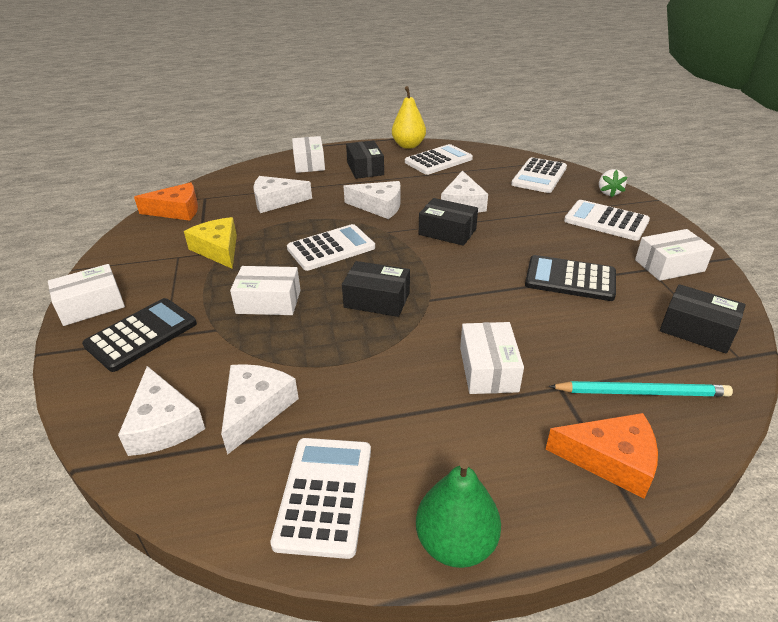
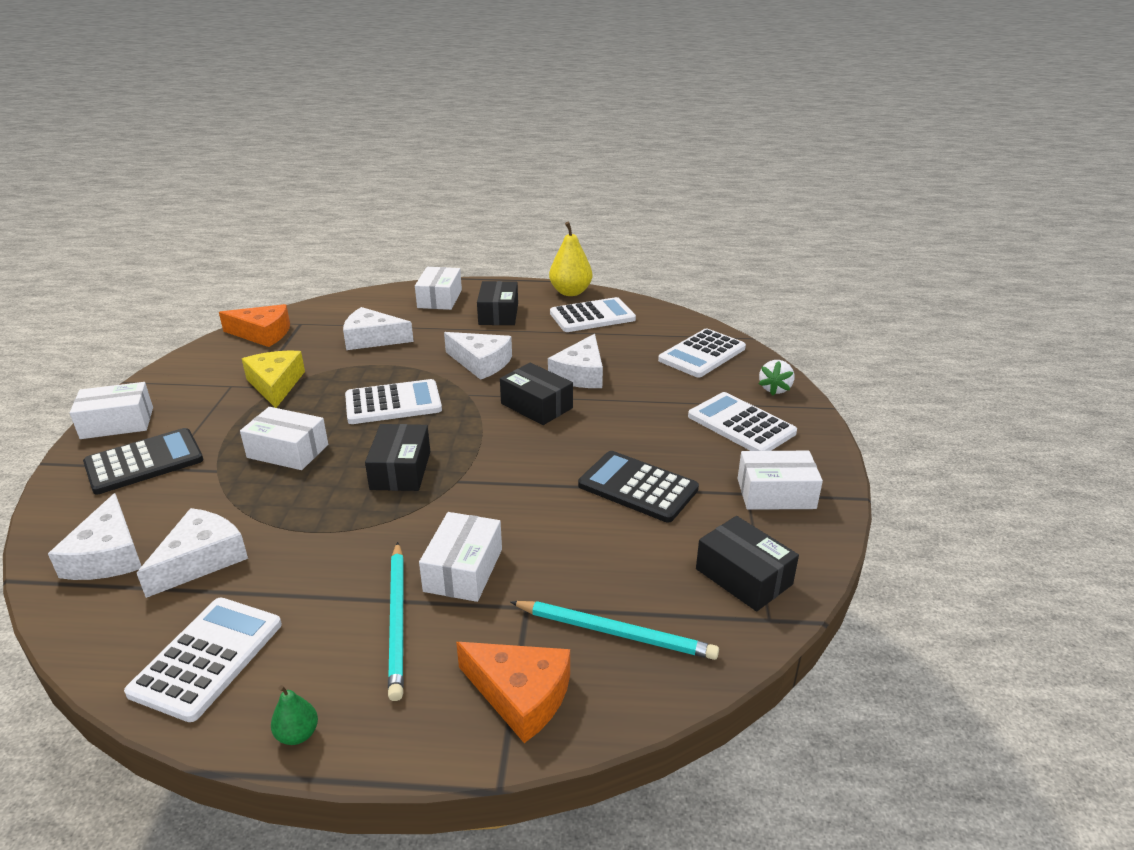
camera: 15 degrees right, 5 degrees down
(377, 300) = (400, 470): black box -> black box turned 60 degrees clockwise
(455, 542) = (297, 734): green pear -> green pear, size x0.51
(466, 422) = (397, 620): none -> turquoise pencil

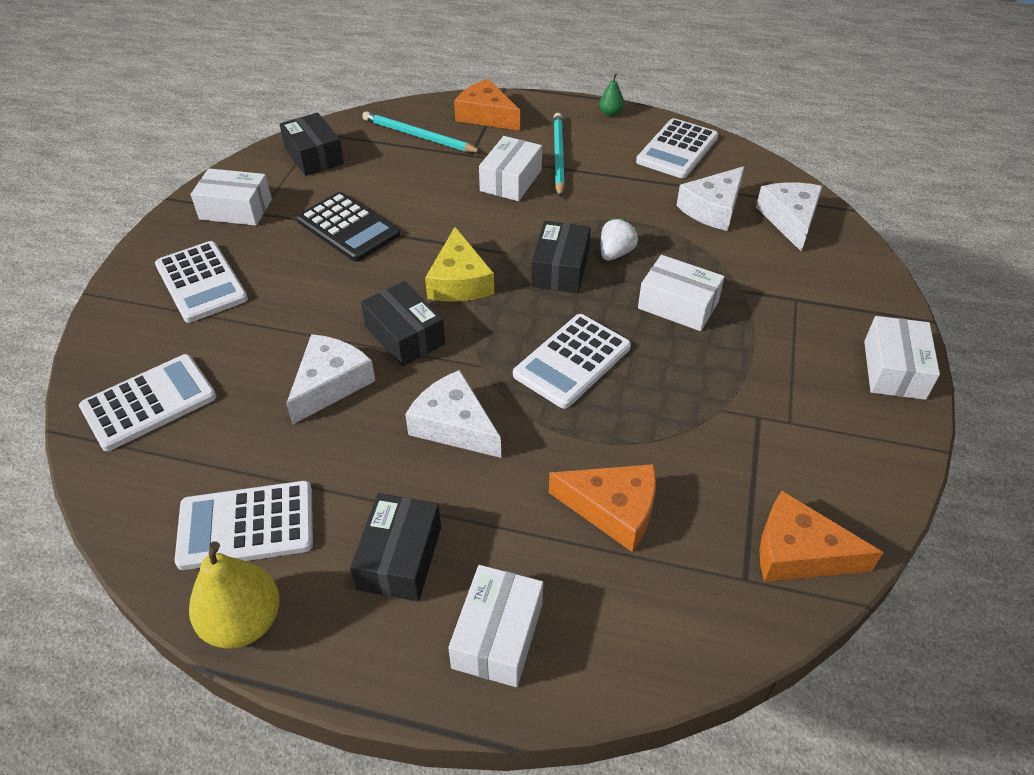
camera: 170 degrees left, 15 degrees up
(117, 423) = (894, 370): white box -> white box turned 75 degrees counterclockwise
(144, 462) = (823, 309): black calculator -> none
(276, 384) = (729, 415): yellow cheese -> yellow cheese (459, 281)
(372, 339) = (613, 509): white cheese -> orange cheese
(393, 403) = (572, 361): white calculator -> white calculator turned 45 degrees counterclockwise
(775, 389) = (117, 327): white strawberry -> white strawberry (615, 253)

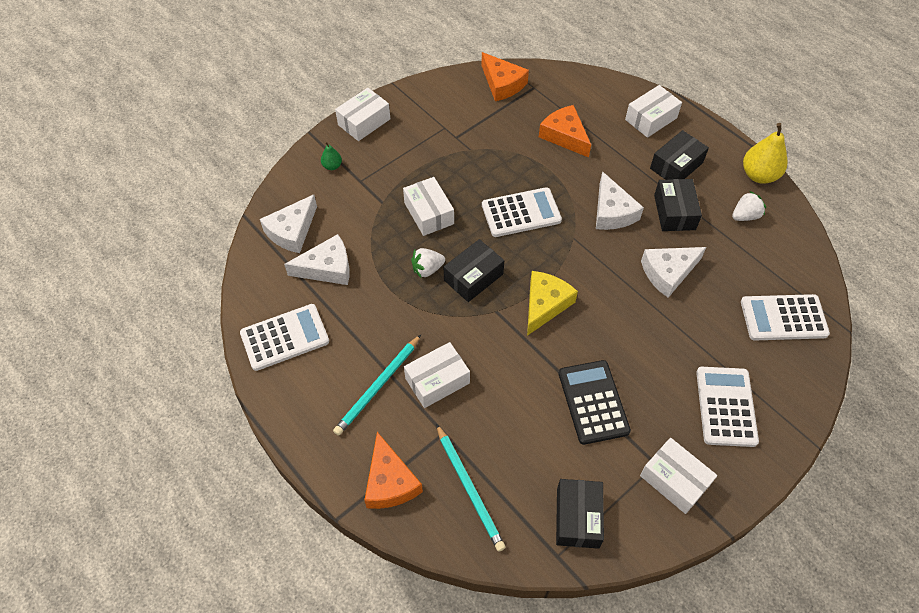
camera: 145 degrees left, 10 degrees up
(246, 526) = (745, 216): white calculator -> white strawberry
(405, 336) = (606, 282): black box -> black box (674, 212)
(610, 113) = (285, 415): green pear -> green pear (332, 166)

